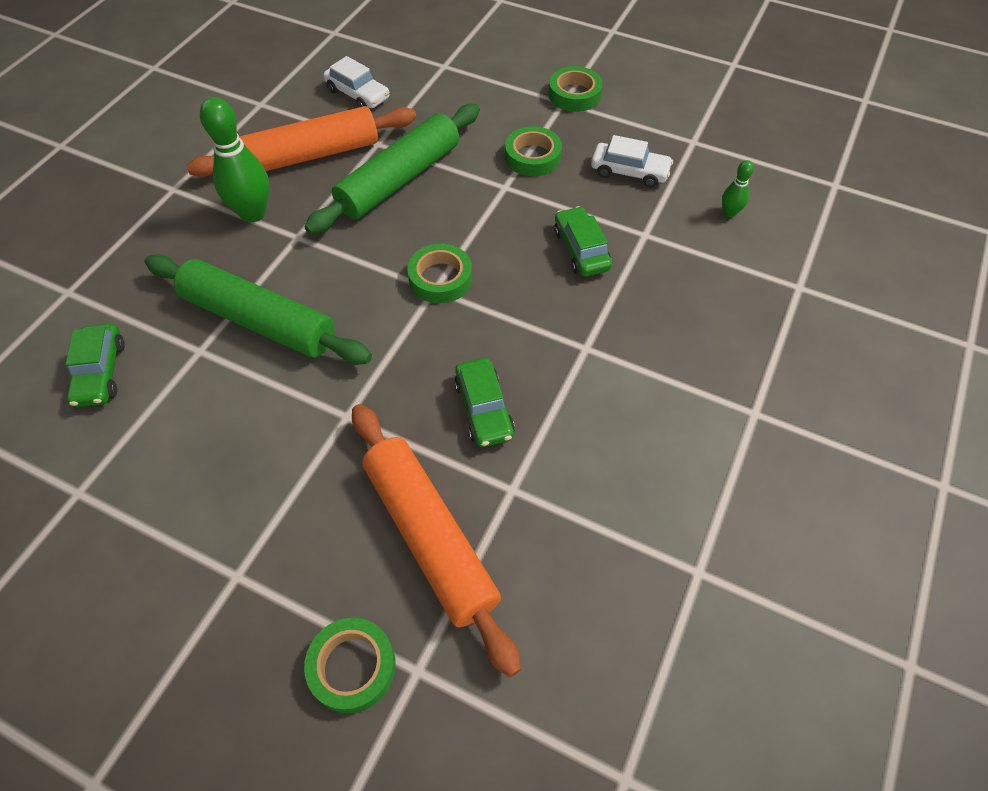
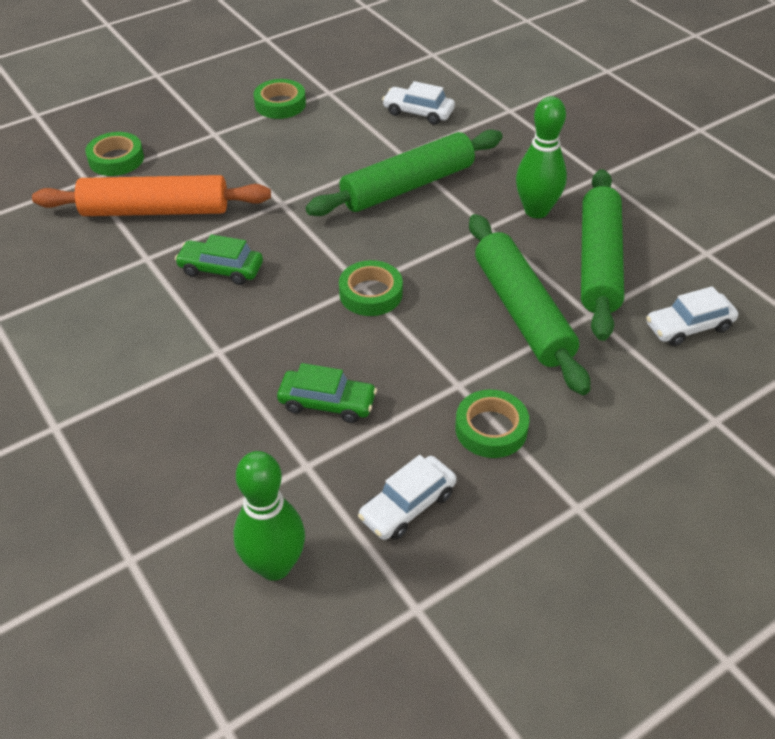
camera: 120 degrees right, 10 degrees down
(100, 372) = (418, 112): green car -> white car
(308, 155) = (599, 263): orange rolling pin -> green rolling pin
(574, 94) = (587, 527): green tape -> green tape (280, 104)
(729, 213) = (274, 566): green bowling pin -> green bowling pin, size x2.04

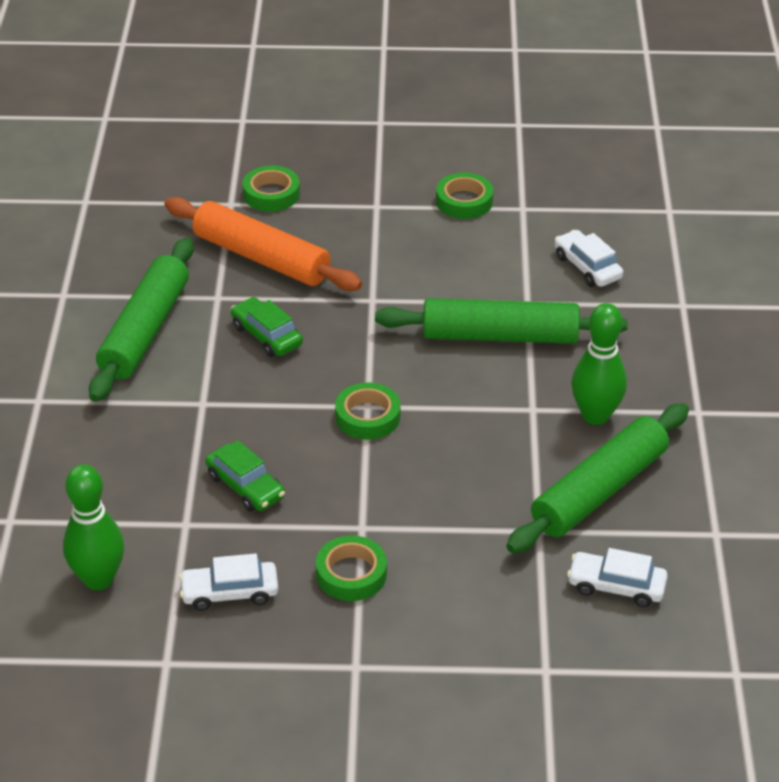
camera: 35 degrees right, 5 degrees down
(522, 312) = (480, 497): green rolling pin -> green rolling pin (145, 331)

